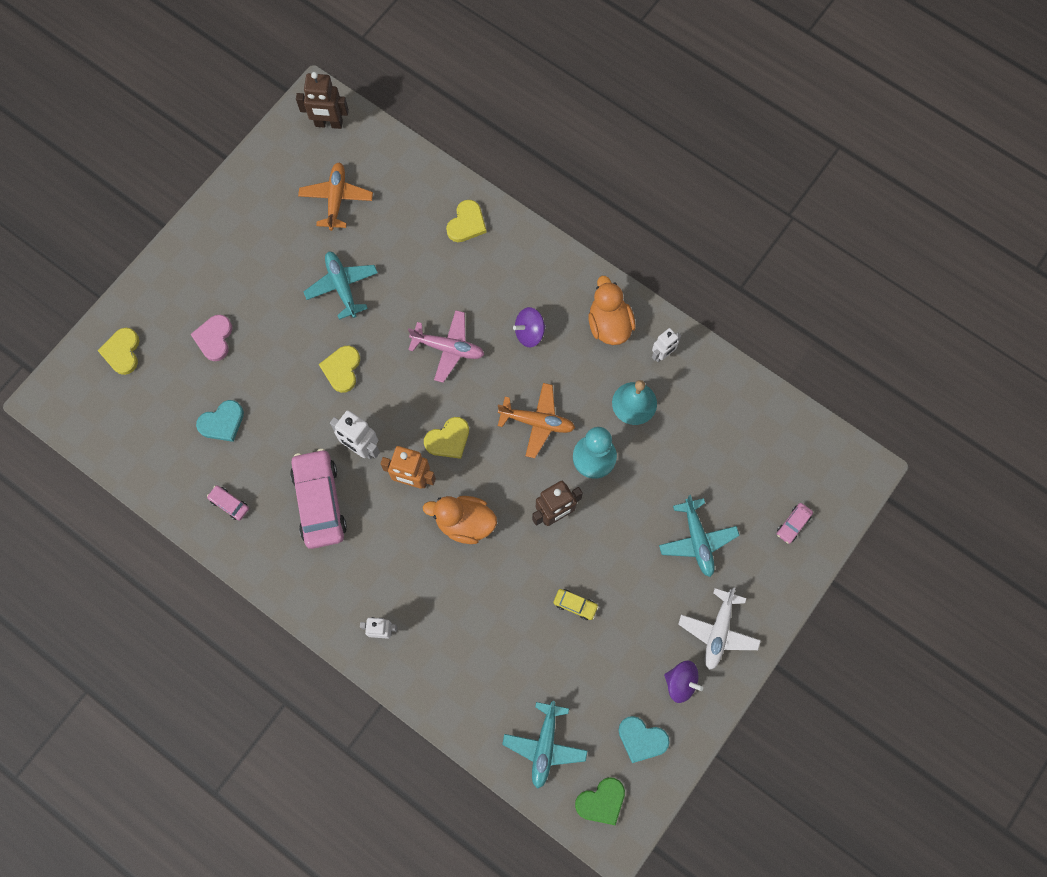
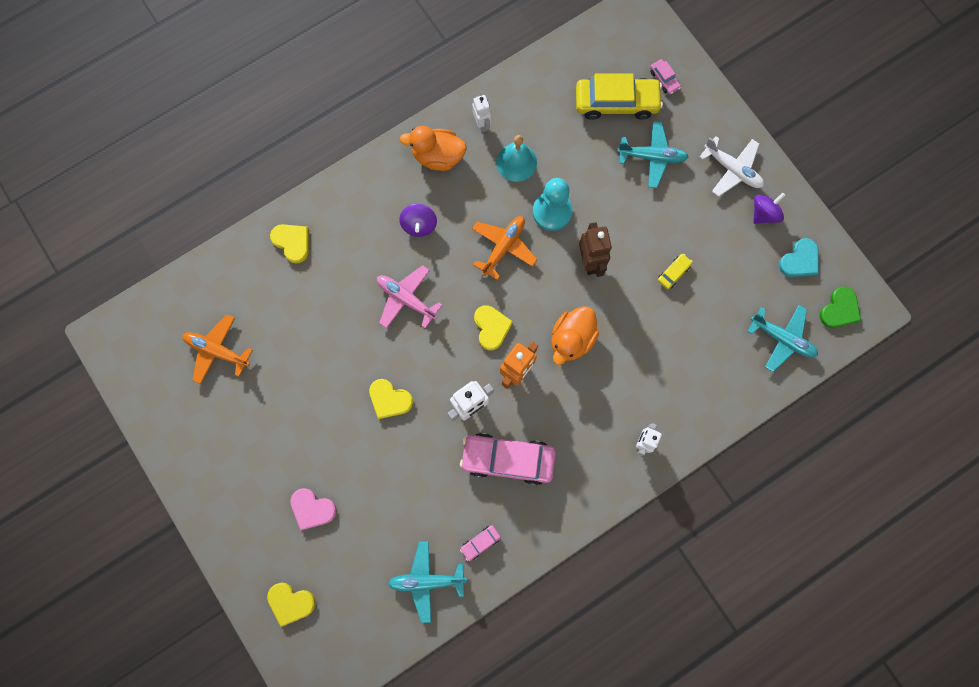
camera: 70 degrees left, 5 degrees up
(222, 422) = (399, 526): turquoise heart -> none
(329, 124) = (135, 333): brown robot -> none
(342, 286) = (308, 373): turquoise plane -> turquoise plane (427, 580)
(448, 348) = (406, 299): pink plane -> pink plane turned 90 degrees counterclockwise
(601, 801) = (839, 309): green heart -> green heart turned 45 degrees clockwise
(744, 482) = (616, 103): none -> yellow car

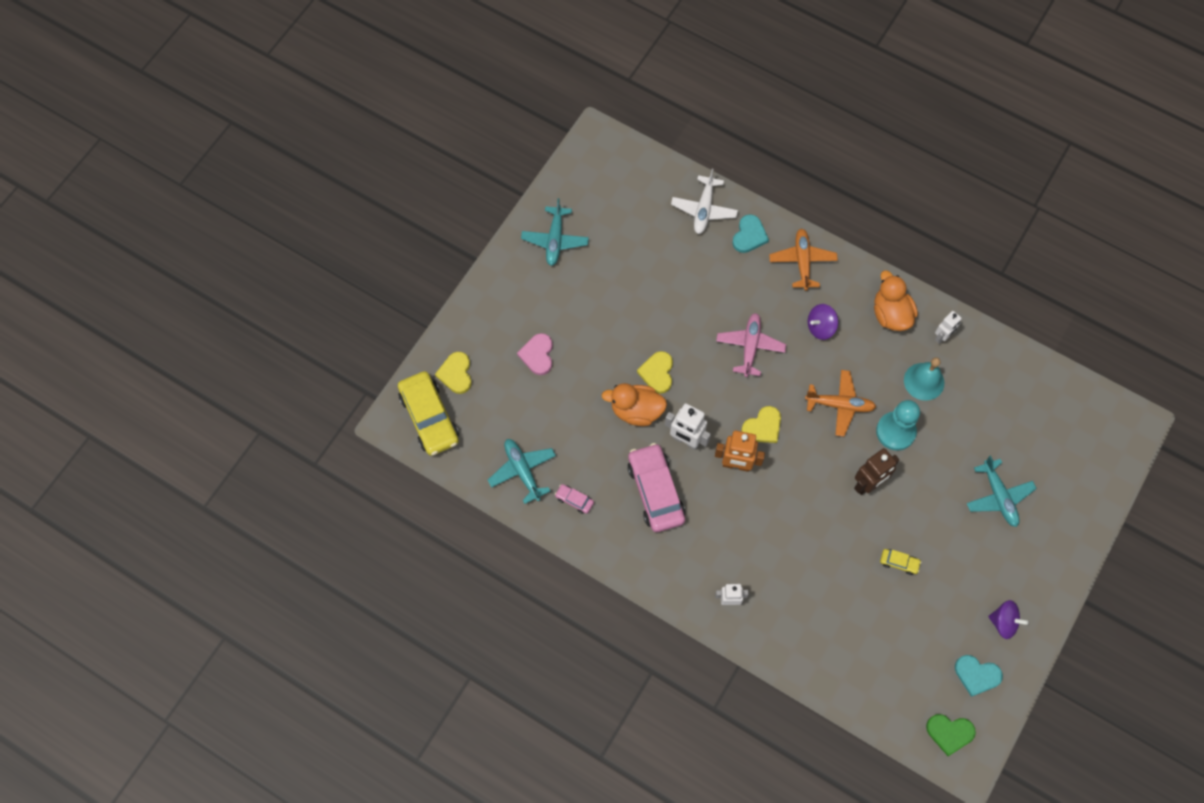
camera: 65 degrees right, 10 degrees down
(217, 351) = (629, 223): orange plane -> orange plane (802, 262)
(292, 242) = (749, 235): yellow heart -> turquoise heart
(571, 339) = (789, 499): orange duck -> orange duck (636, 411)
(616, 103) = (1032, 442): yellow car -> yellow car (429, 417)
(664, 79) = (1081, 475): pink car -> none
(732, 169) = (1029, 575): white plane -> white plane (704, 209)
(782, 338) = (891, 688): turquoise plane -> turquoise plane (555, 240)

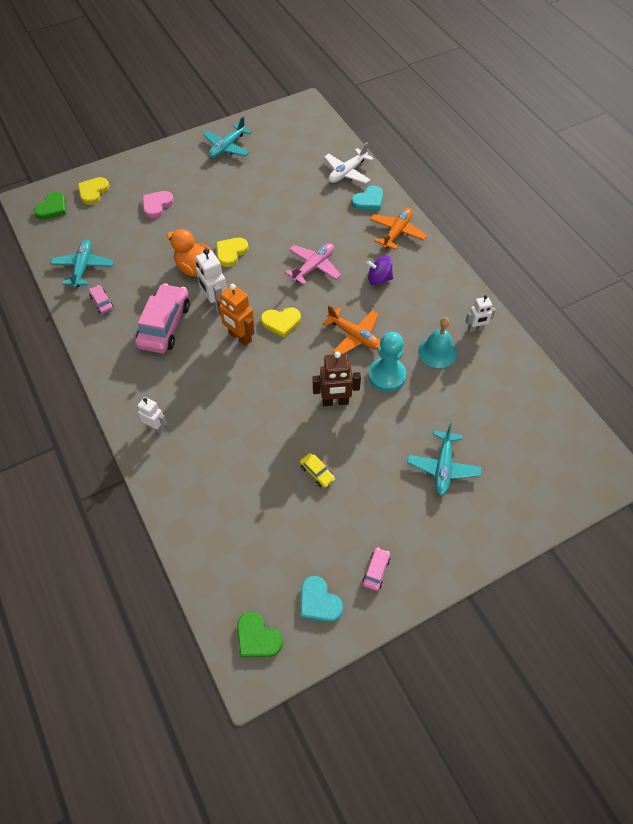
camera: 30 degrees right, 10 degrees down
(429, 417) = (52, 208): yellow car -> green heart
(890, 314) = (443, 295): orange duck -> none
(1003, 622) = (376, 571): purple spinning top -> pink car

